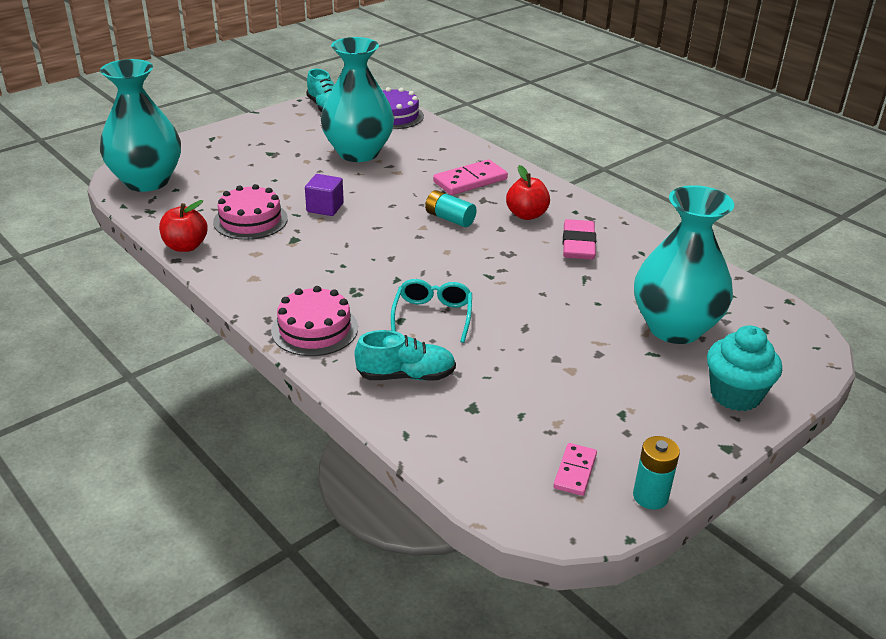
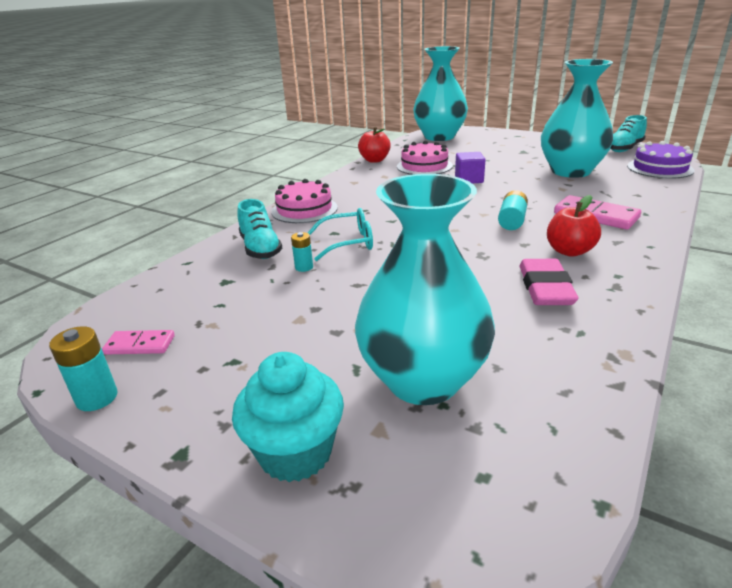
camera: 75 degrees right, 5 degrees down
(471, 352) = (304, 267): none -> turquoise battery
(578, 244) = (545, 288): pink eraser -> pink eraser turned 75 degrees counterclockwise

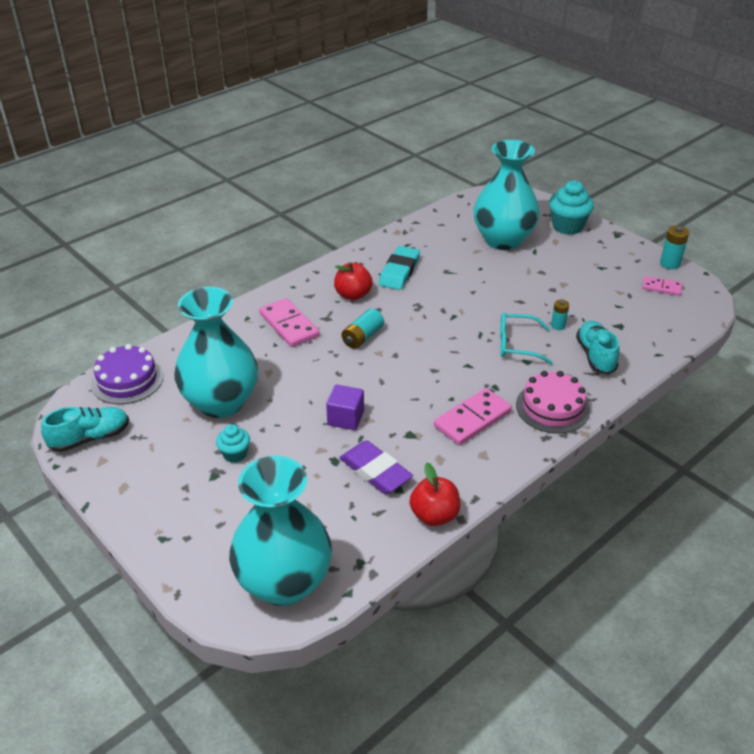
camera: 165 degrees left, 10 degrees up
(370, 194) = (472, 419): none -> pink domino
(424, 166) = (375, 471): pink cake -> purple eraser
(523, 158) = (235, 454): none -> turquoise cupcake
(545, 288) = (399, 272): pink eraser -> turquoise eraser

